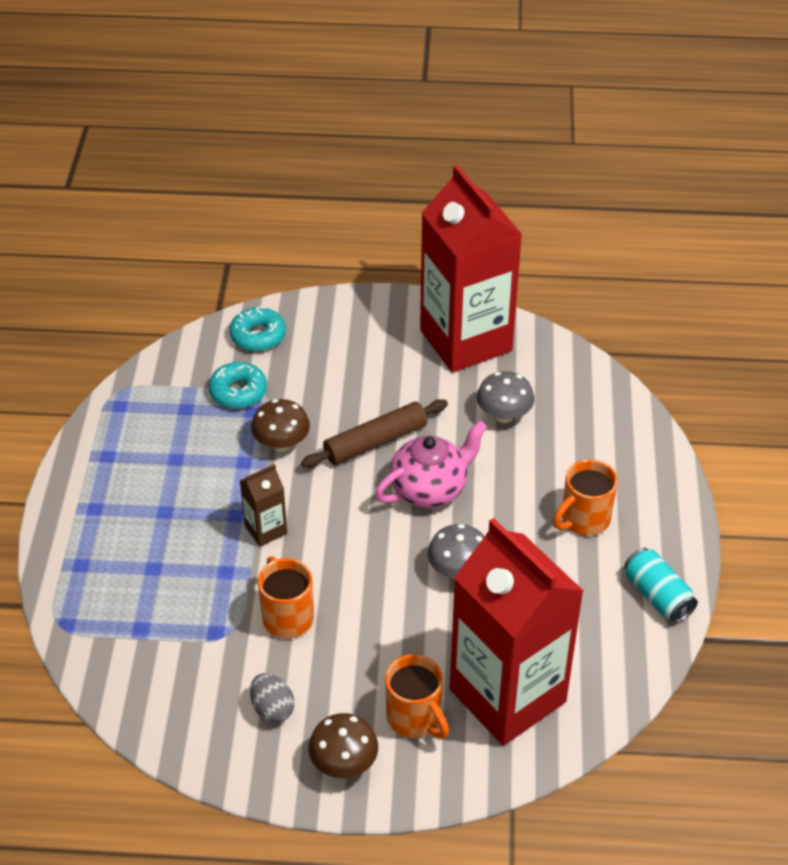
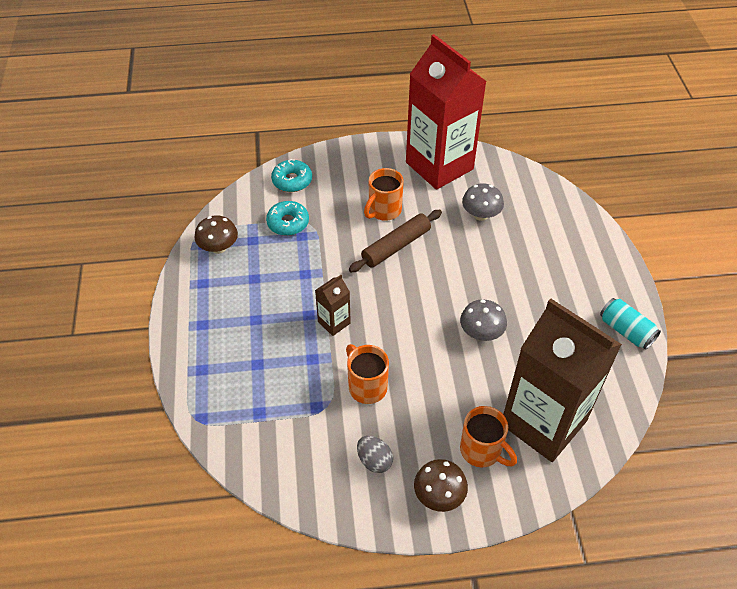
camera: 10 degrees left, 5 degrees up
(281, 443) = (329, 256): brown mushroom -> brown mushroom (219, 247)
(430, 489) = (444, 275): pink teapot -> none
(507, 695) = (543, 422): red carton -> brown carton
(584, 520) = (558, 283): orange mug -> orange mug (384, 211)

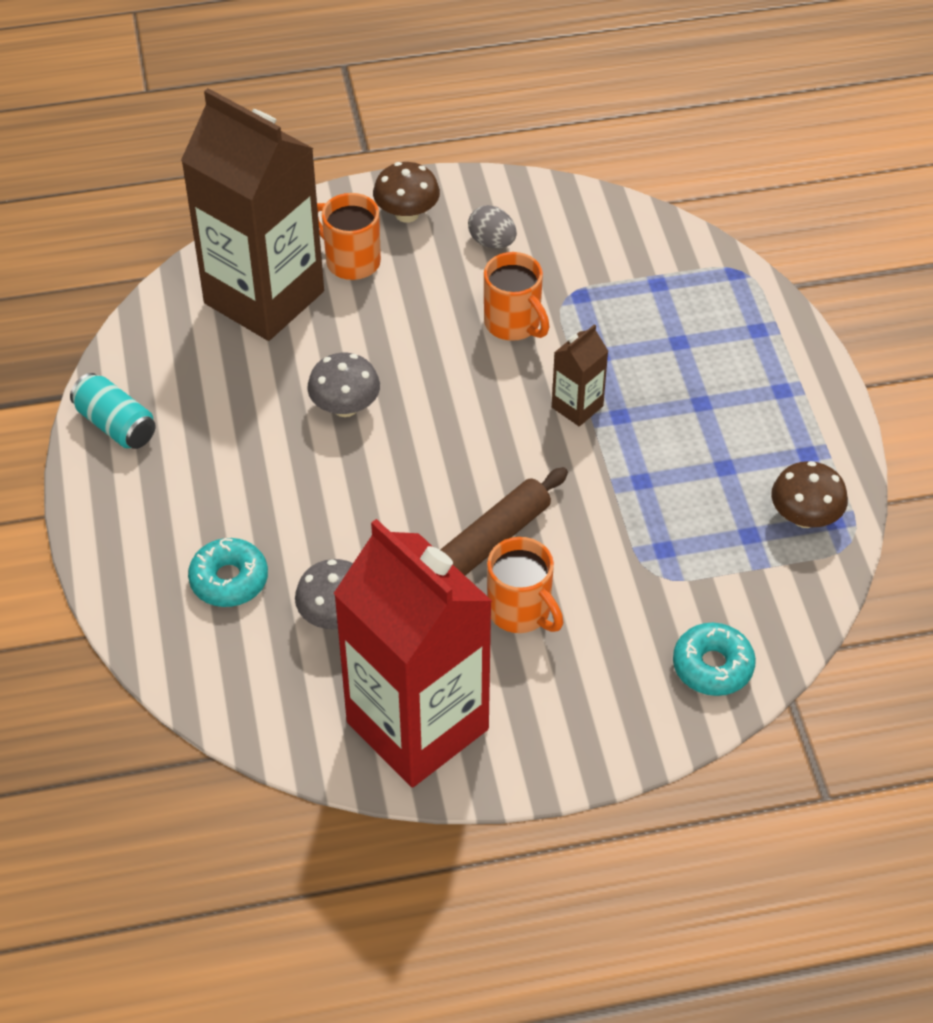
camera: 175 degrees right, 0 degrees up
(288, 223) = (696, 573): turquoise donut -> turquoise donut (229, 580)
(384, 211) = (521, 611): orange mug -> orange mug turned 105 degrees clockwise

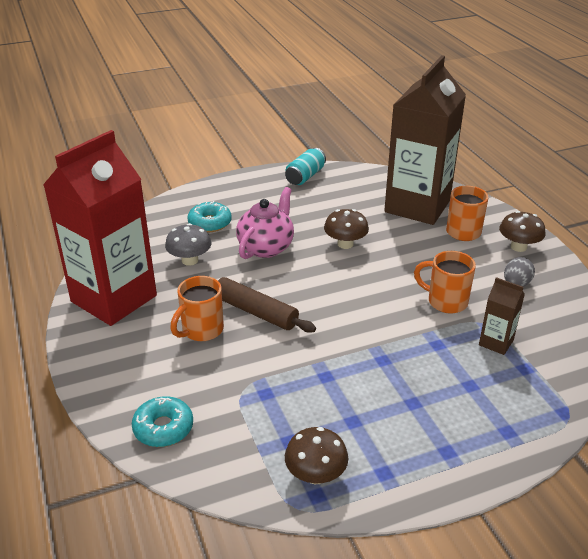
camera: 80 degrees right, 15 degrees down
(326, 509) = (266, 247): none -> pink teapot
(345, 407) = (345, 244): grey mushroom -> brown mushroom
(513, 324) = (445, 301): orange mug -> orange mug turned 75 degrees clockwise
(577, 407) = (383, 338): brown carton -> brown carton (496, 342)

